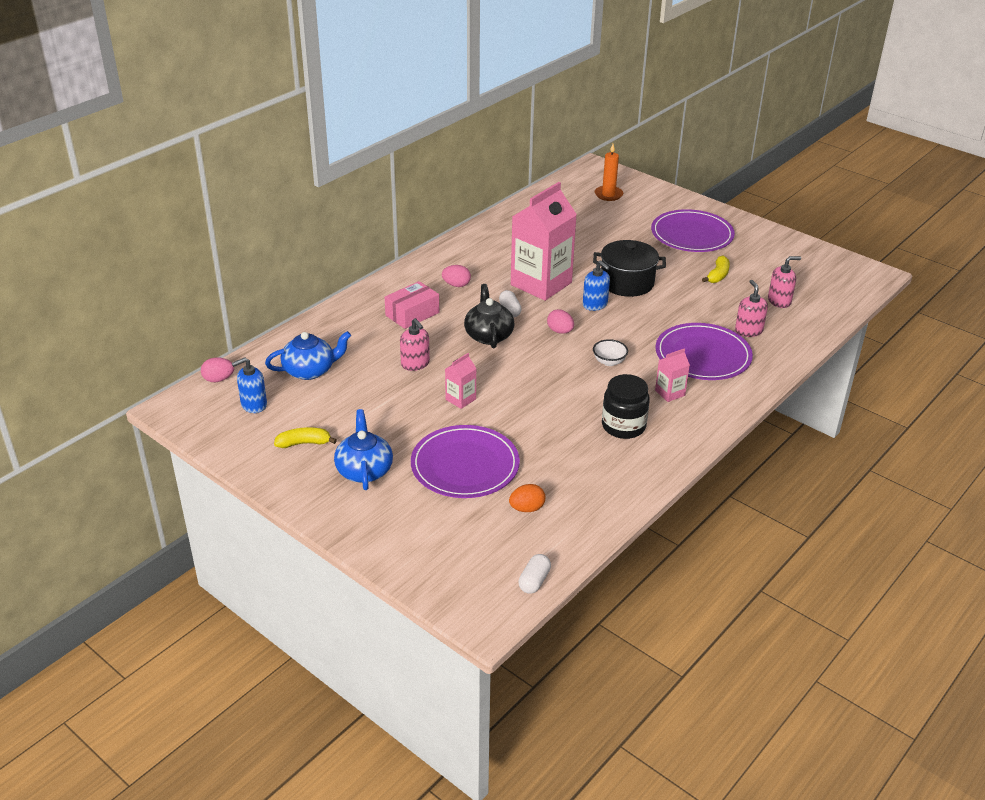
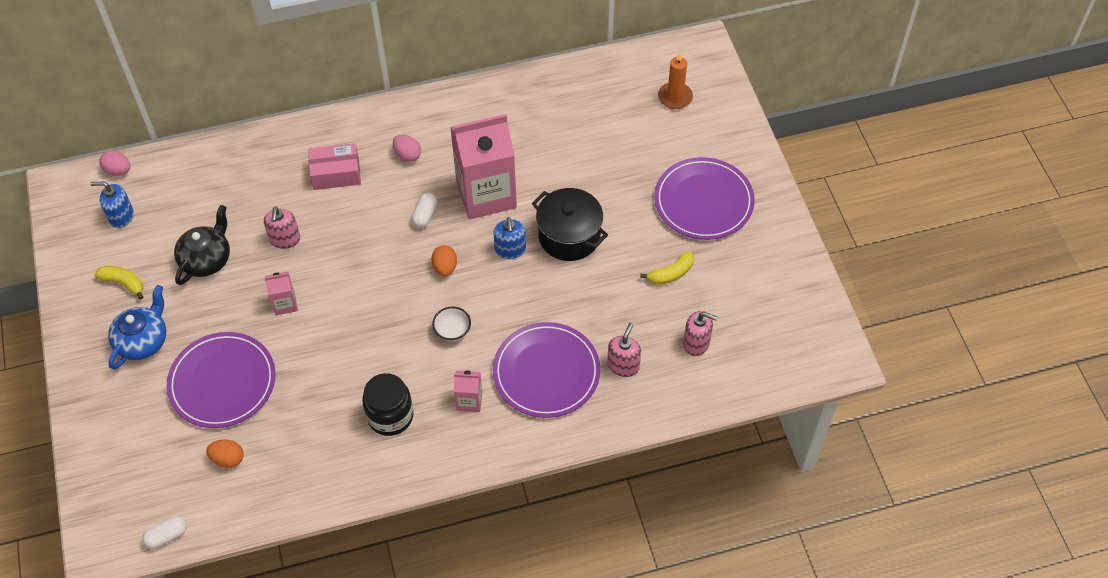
camera: 35 degrees right, 20 degrees up
(310, 370) = (195, 200): blue teapot -> none
(488, 335) = (377, 237): black teapot -> black teapot (207, 259)
(560, 331) = (445, 267): pink egg -> orange egg

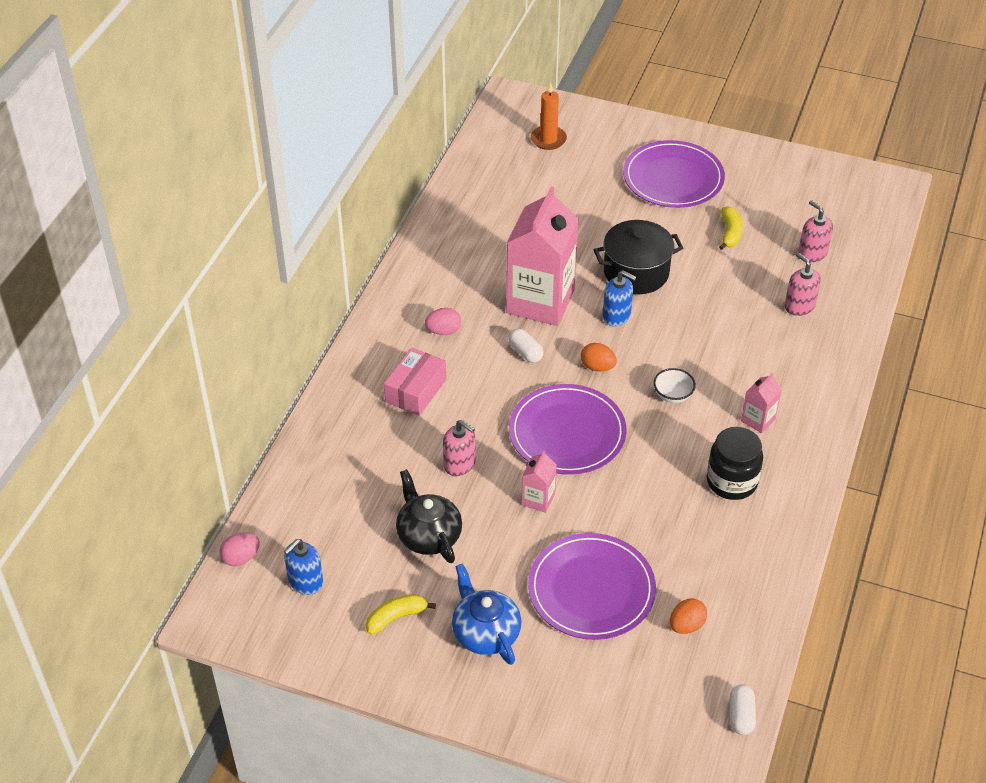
camera: 55 degrees left, 10 degrees down
(546, 372) = (768, 356): purple plate -> purple plate (567, 433)
(696, 343) = (812, 253): pink soap dispenser -> pink soap dispenser turned 90 degrees counterclockwise

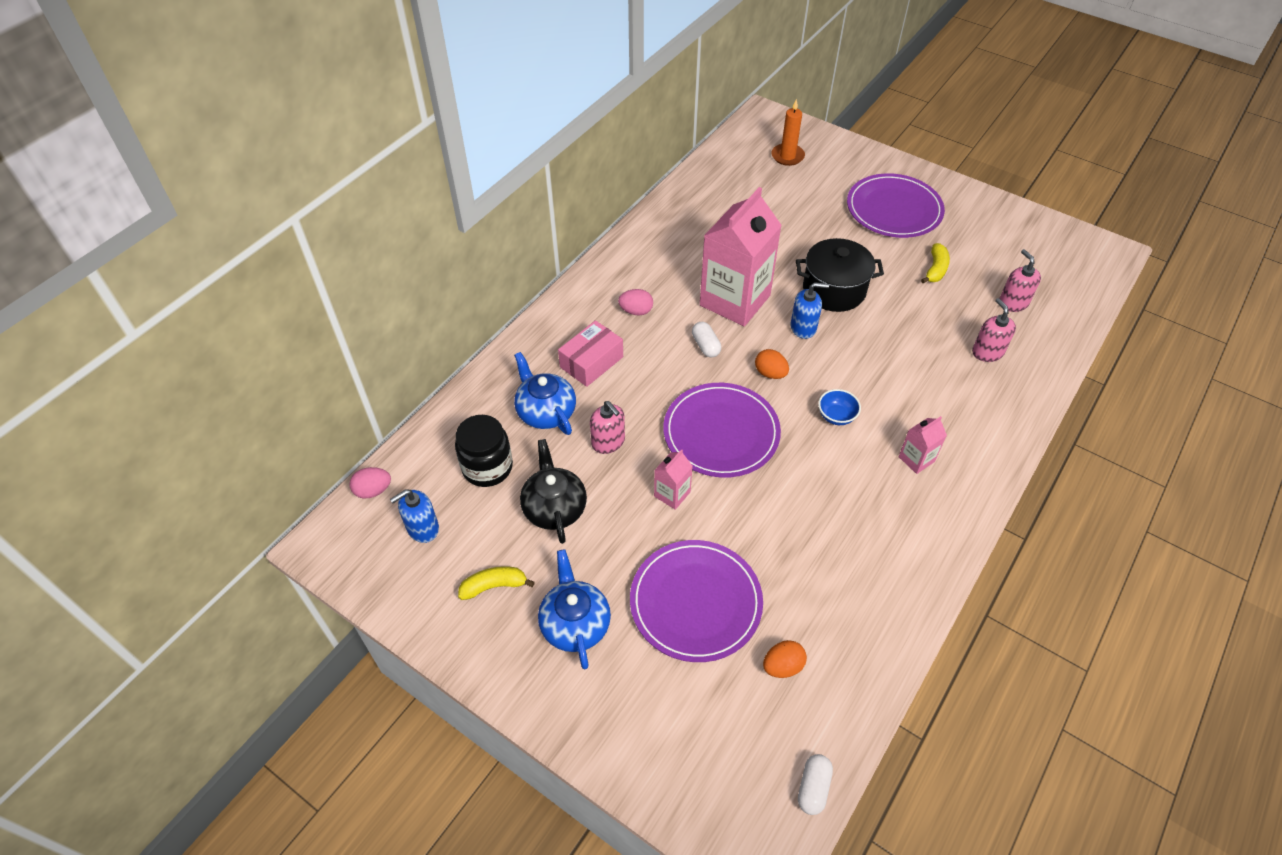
camera: 15 degrees right, 5 degrees up
(386, 448) = (545, 411): none -> blue teapot
(616, 316) = (803, 327): blue soap dispenser -> blue soap dispenser turned 45 degrees counterclockwise
(673, 395) = (836, 416): white bowl -> blue bowl
(731, 481) = (872, 518): black jar -> black jar (487, 467)

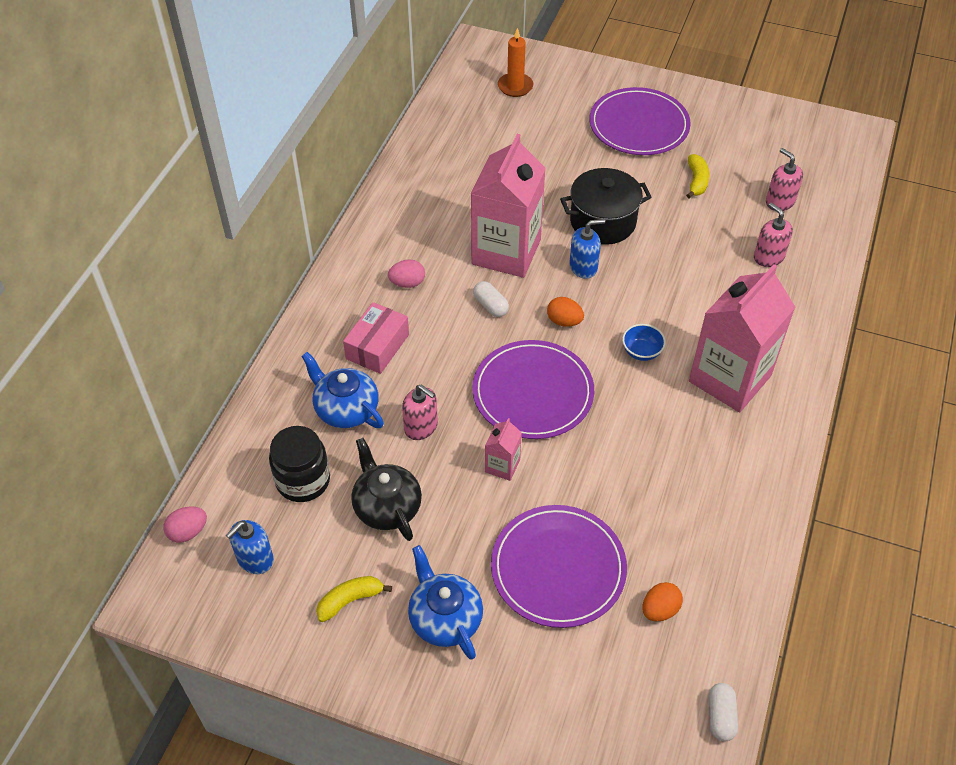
camera: 15 degrees left, 0 degrees up
(916, 459) = (730, 378): pink carton -> pink carton, size x2.32

